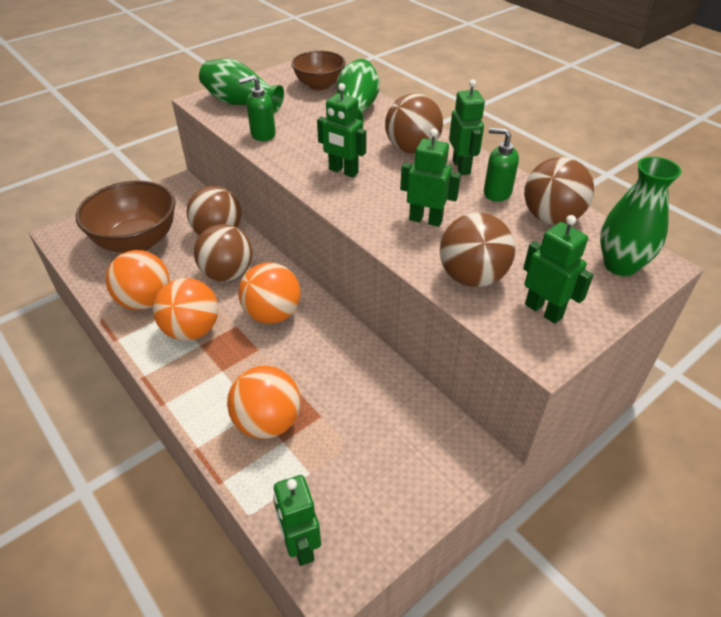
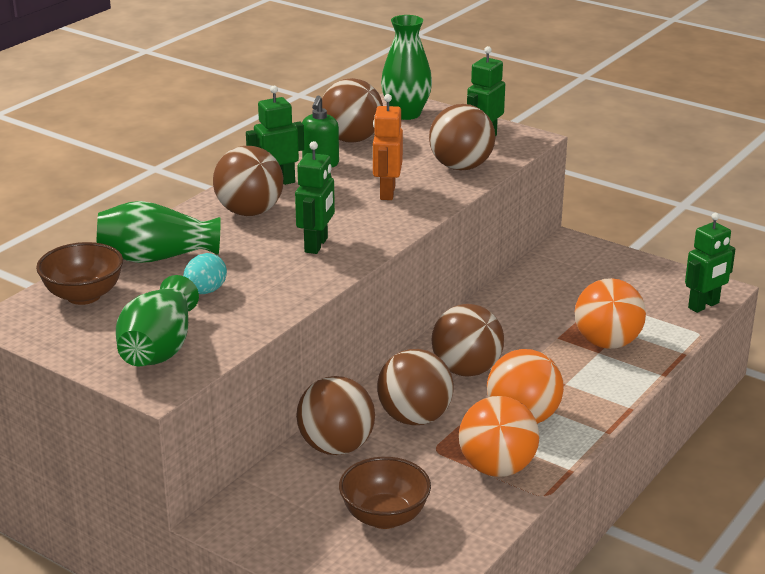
camera: 105 degrees left, 15 degrees down
(137, 241) = (384, 517): brown bowl -> brown bowl, size x0.62
(262, 134) = (249, 312): green soap dispenser -> none
(272, 314) = (466, 370): orange ball -> brown ball
(300, 122) = (205, 291): none -> turquoise egg
(425, 220) = (387, 192): green robot -> orange robot

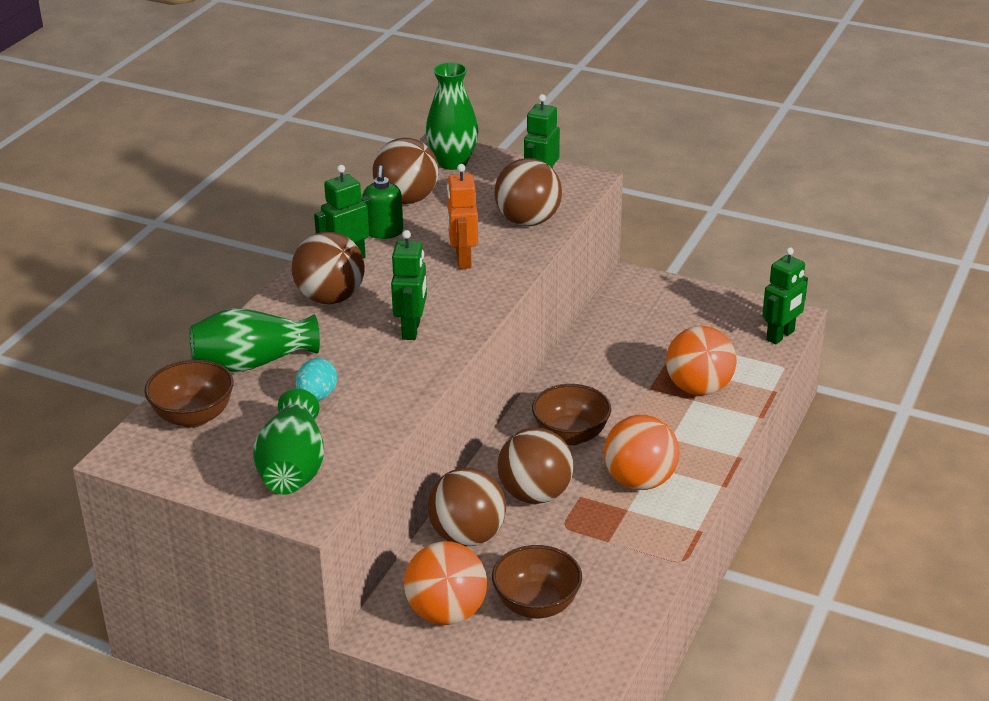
camera: 10 degrees left, 5 degrees up
(466, 370) = (571, 435): brown ball -> brown bowl
(497, 468) = (629, 538): orange ball -> orange ball (446, 613)

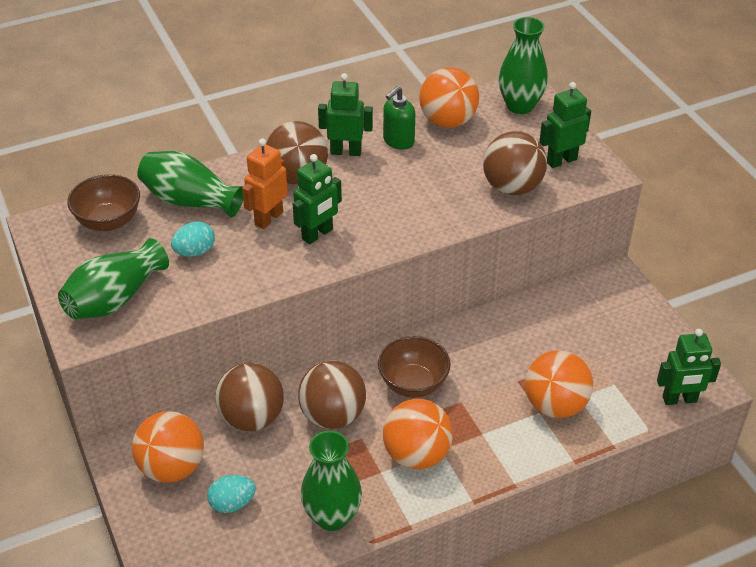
camera: 40 degrees right, 10 degrees up
(407, 199) = (448, 121): brown ball -> orange ball
(463, 260) = (423, 195): orange robot -> orange robot (268, 218)
(536, 605) = (232, 504): brown bowl -> turquoise egg
(631, 562) = (332, 516): none -> green vase

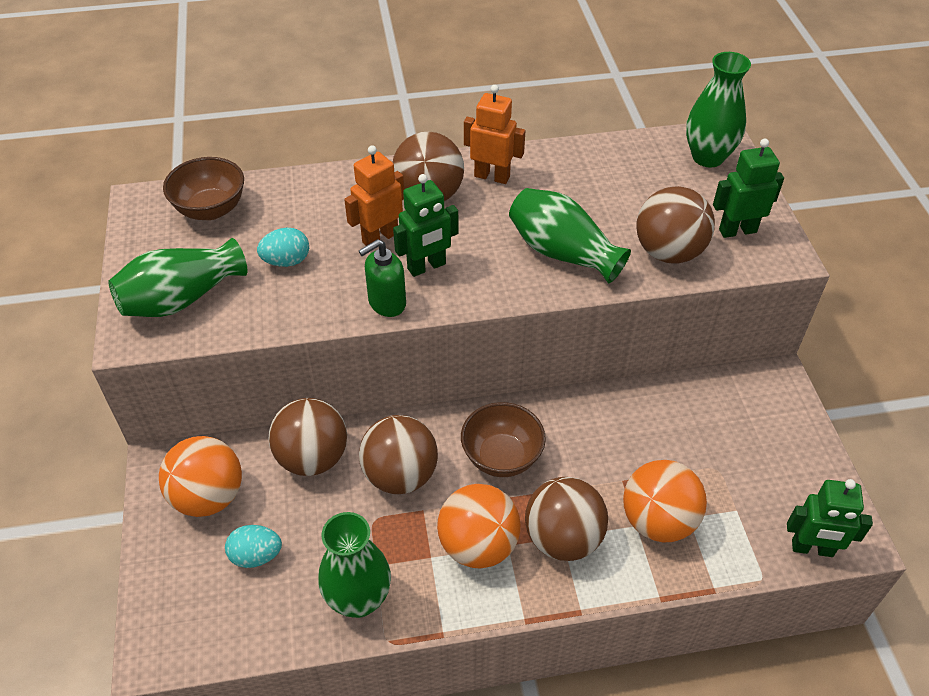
camera: 15 degrees right, 5 degrees up
(190, 201) = (304, 202): green vase -> green vase (562, 253)
(346, 151) = (492, 176): green robot -> orange robot
(398, 141) = (554, 175): green soap dispenser -> green soap dispenser (386, 303)
(448, 121) = (618, 161): orange ball -> none
(483, 434) = (563, 538): none -> brown ball

